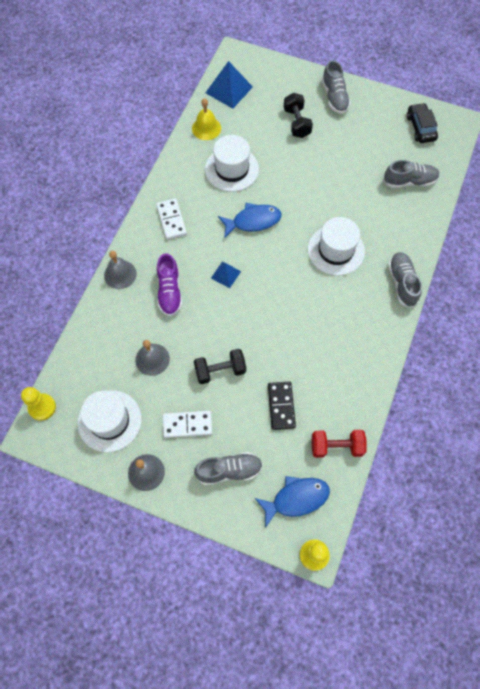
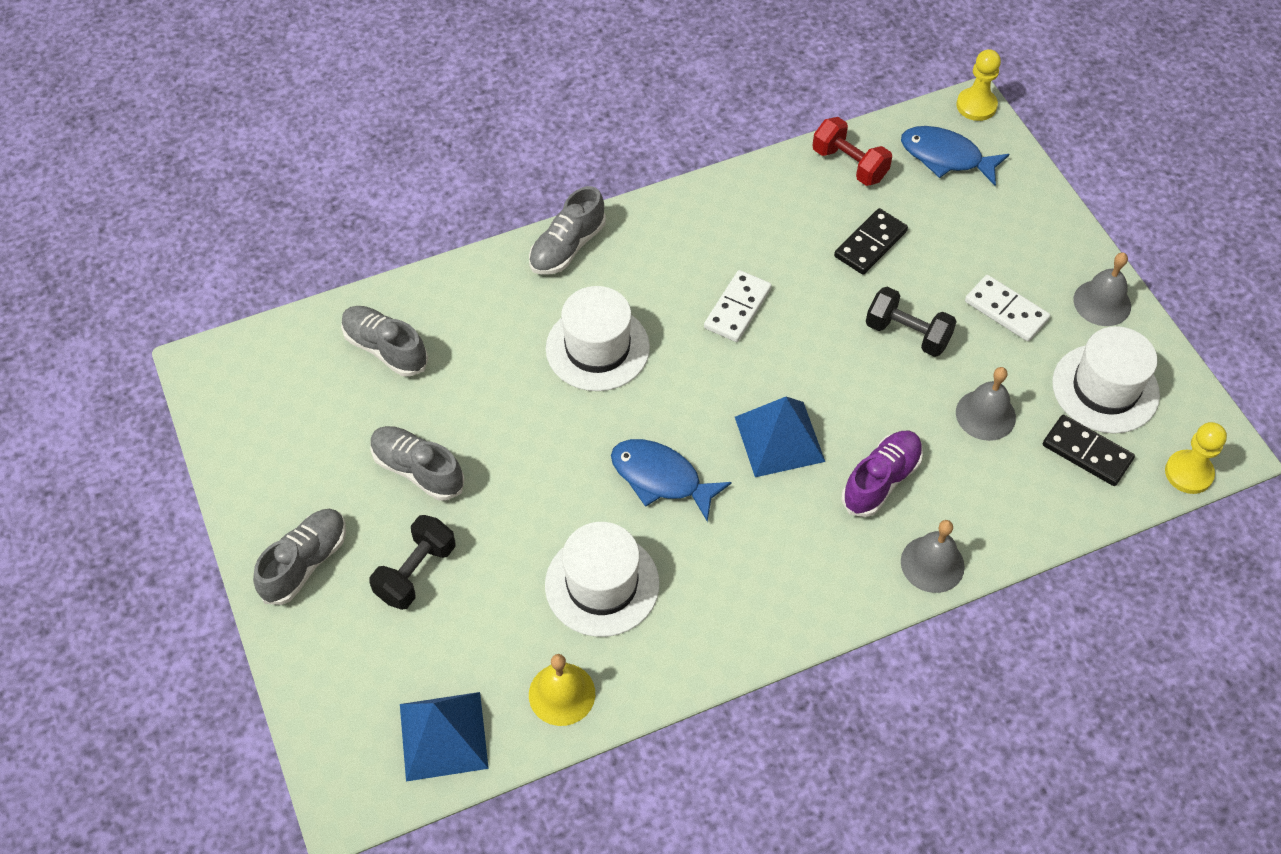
camera: 135 degrees left, 10 degrees down
(94, 378) = (1086, 452): none -> black domino
(171, 220) = (778, 582): white domino -> white domino (737, 308)
(226, 274) = (779, 439): blue pyramid -> blue pyramid, size x1.75
(229, 470) = (998, 233): grey shoe -> grey shoe (418, 470)
(420, 127) = (261, 404): black car -> none

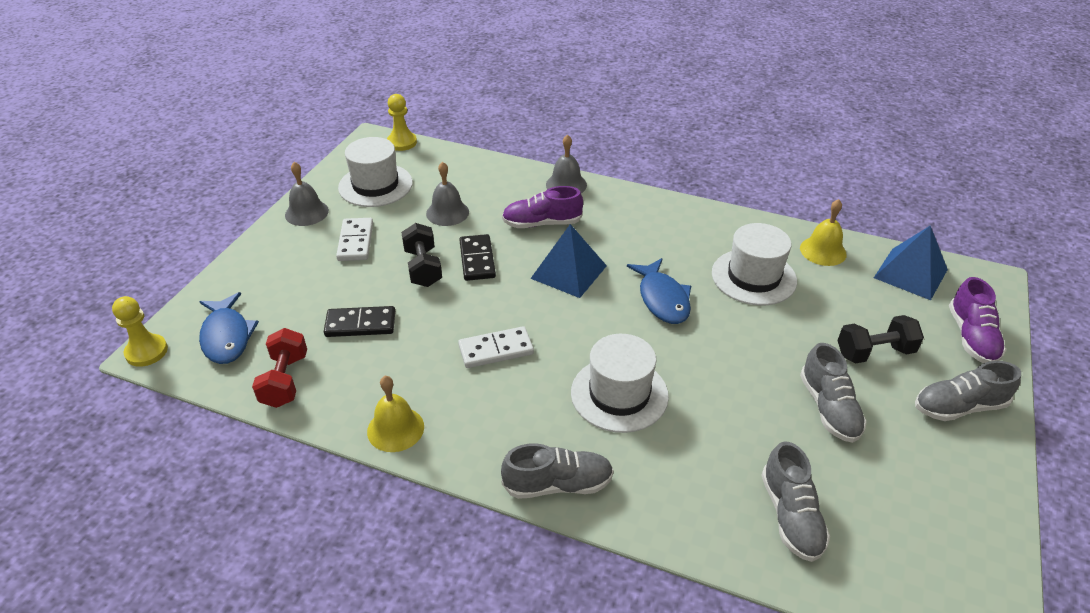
camera: 135 degrees left, 15 degrees down
(331, 675) = (971, 337): none -> purple shoe
(723, 196) = (395, 429): none -> yellow bell
(1086, 452) = (429, 173): black domino -> black domino (477, 260)

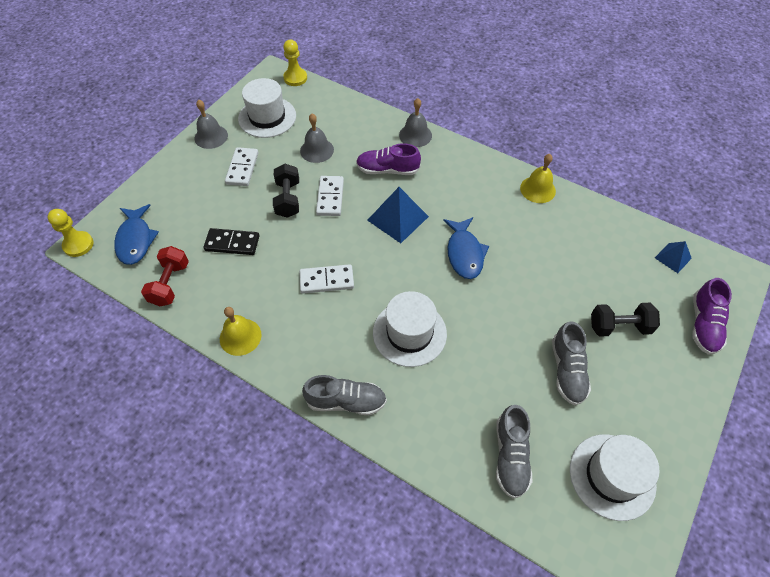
camera: 10 degrees right, 15 degrees up
(477, 260) = (330, 197): black domino -> white domino
(753, 277) = (542, 243): white hat -> white hat (612, 476)
(823, 251) = (606, 226): yellow bell -> yellow bell (537, 189)
(910, 273) = (673, 258): blue pyramid -> blue pyramid, size x0.57
(959, 407) = (671, 386): grey shoe -> none

